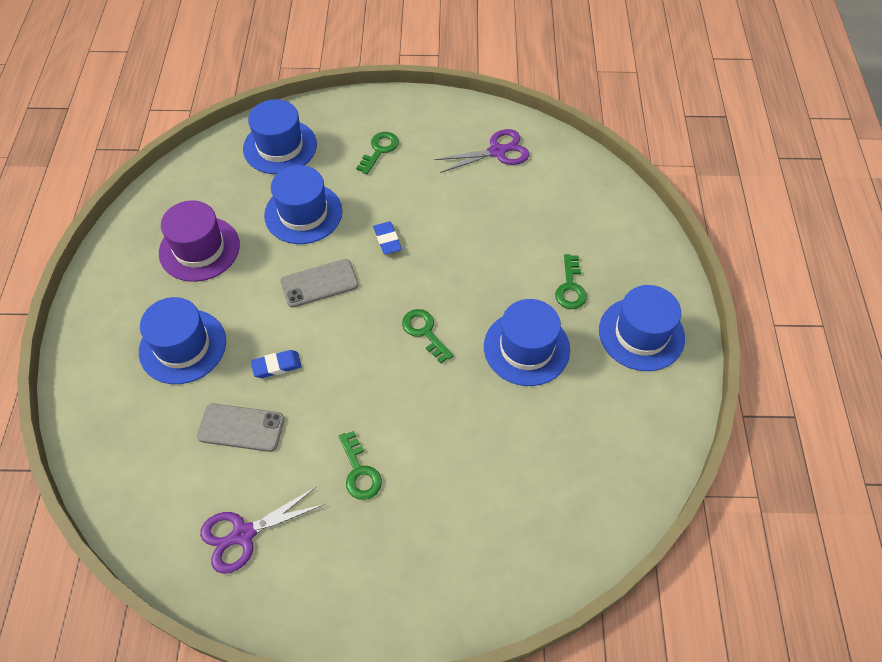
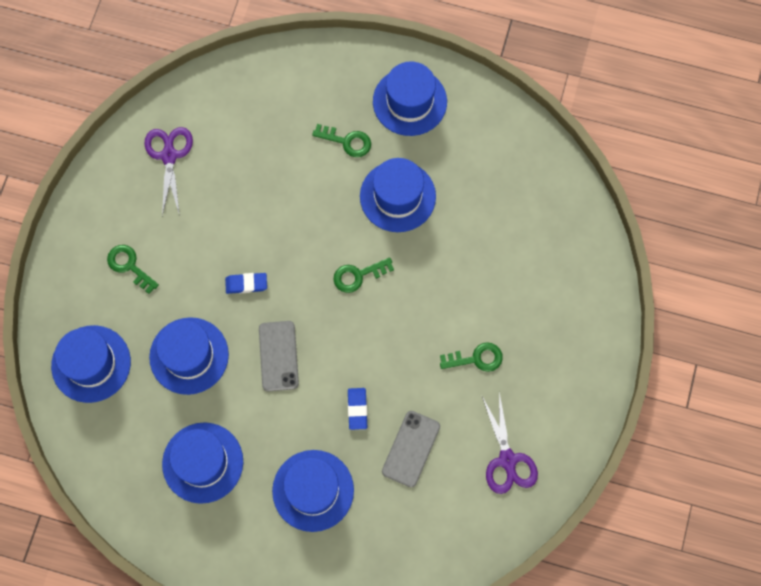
camera: 75 degrees left, 15 degrees up
(199, 249) = (203, 462): purple hat -> blue hat

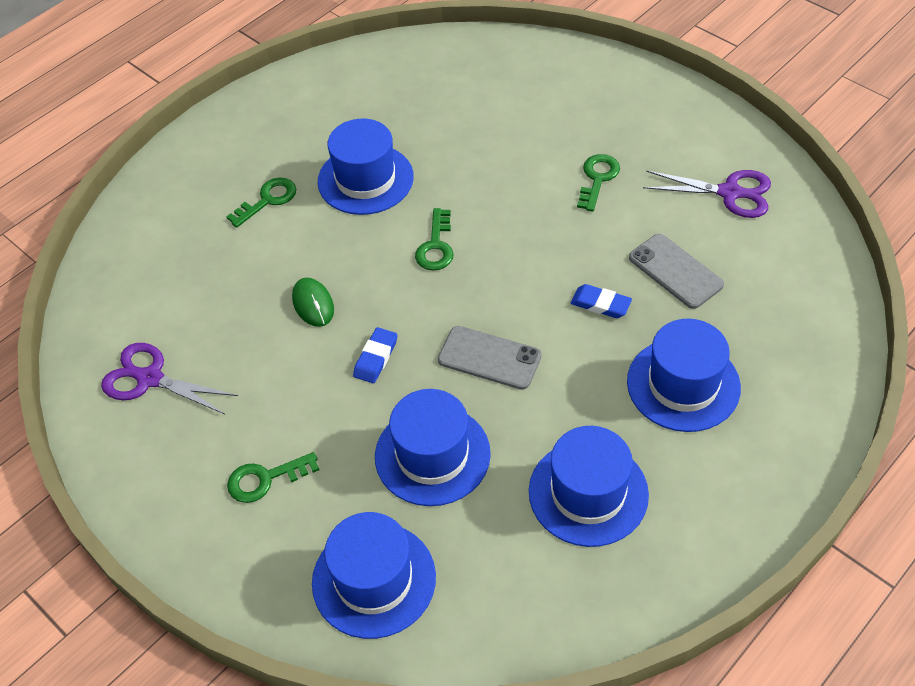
camera: 60 degrees left, 20 degrees down
(271, 221) = (313, 304): none -> green mouse
(409, 102) = (264, 132): blue hat -> none

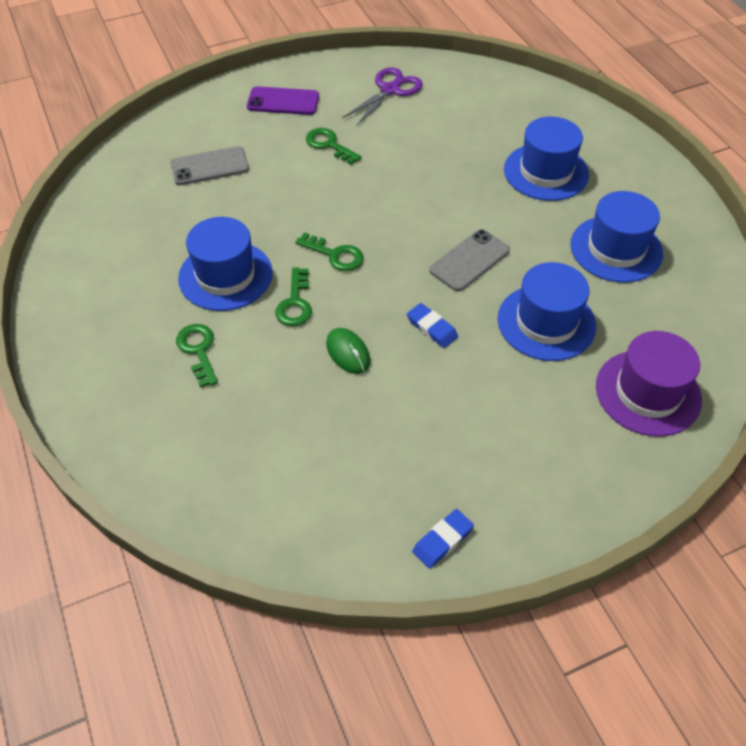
camera: 70 degrees left, 0 degrees up
(150, 379) = (365, 501): purple scissors -> none
(265, 479) = (523, 438): green key -> green key (295, 303)
(313, 304) = (348, 352): green mouse -> green mouse turned 60 degrees clockwise
(374, 579) = (648, 392): blue hat -> purple hat
(600, 304) = (452, 185): blue eraser -> blue eraser (442, 540)
(642, 116) = (283, 101): none -> purple phone
(675, 271) = (445, 140): grey phone -> grey phone (209, 166)

